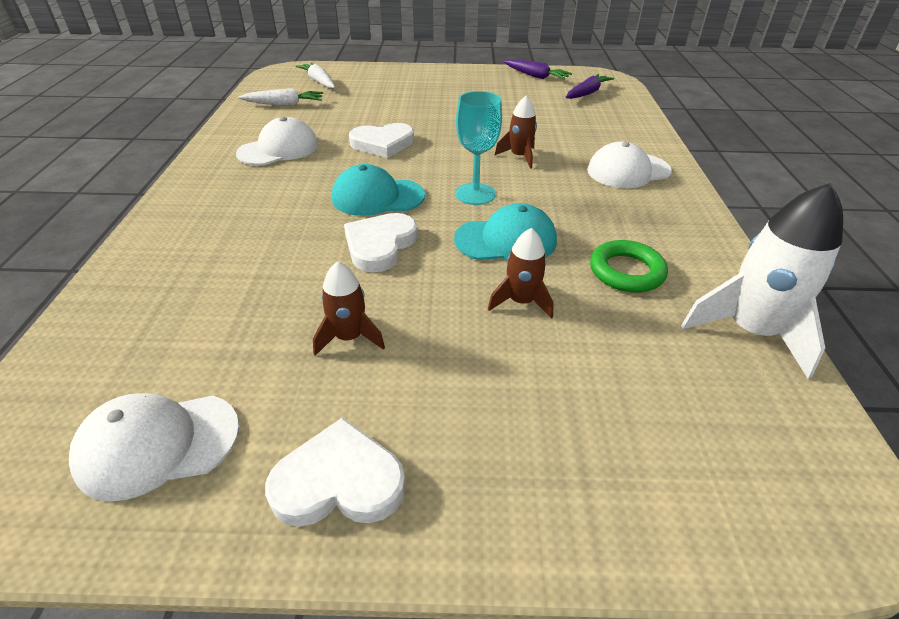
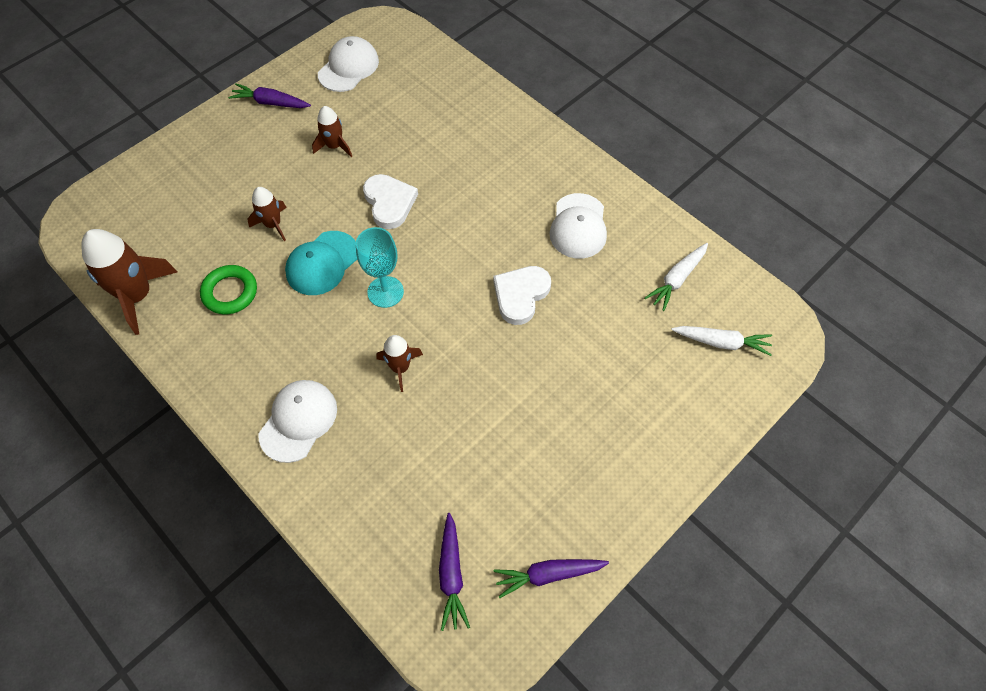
camera: 135 degrees right, 20 degrees up
(339, 481) = (271, 103): white heart -> purple carrot
(377, 197) = (443, 237): turquoise cap -> none
(750, 331) = (138, 295): white rocket -> brown rocket

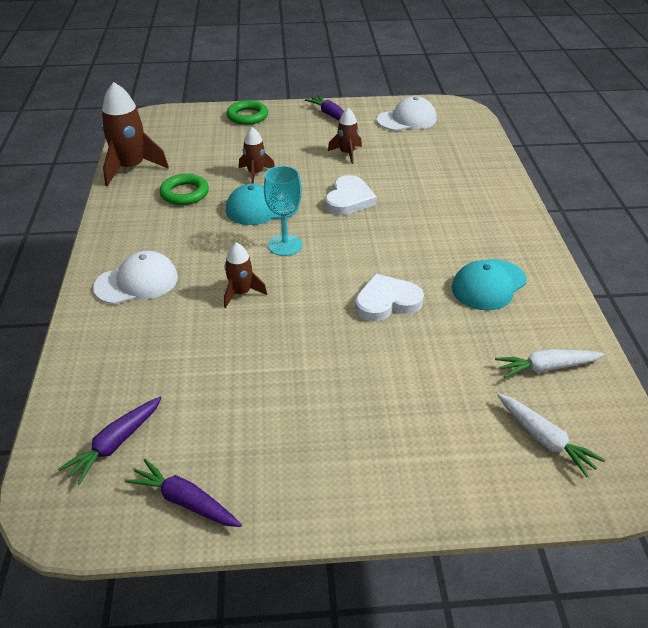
camera: 40 degrees right, 20 degrees down
(185, 152) = (247, 116): none -> green ring
(578, 226) = (488, 285): white cap -> turquoise cap

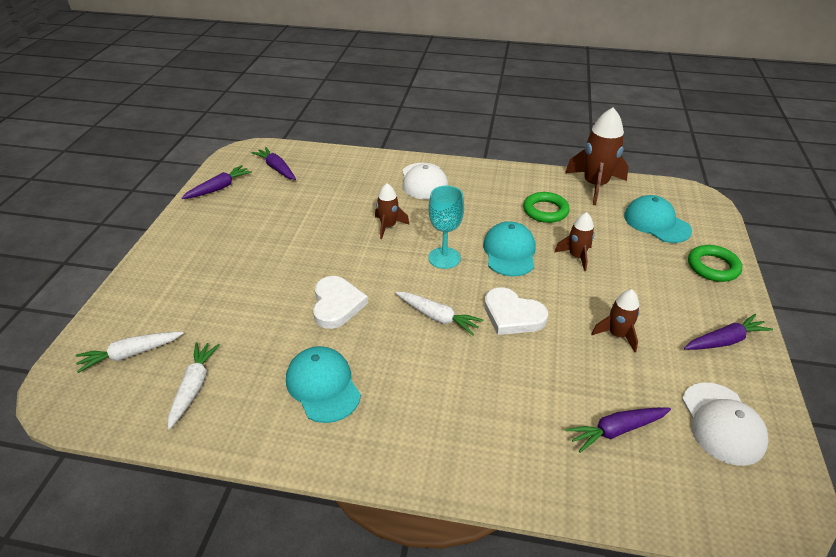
camera: 105 degrees right, 0 degrees up
(191, 137) = (656, 223): none -> turquoise cap
(372, 237) = (437, 317): none -> white carrot
(437, 152) = (616, 430): none -> purple carrot

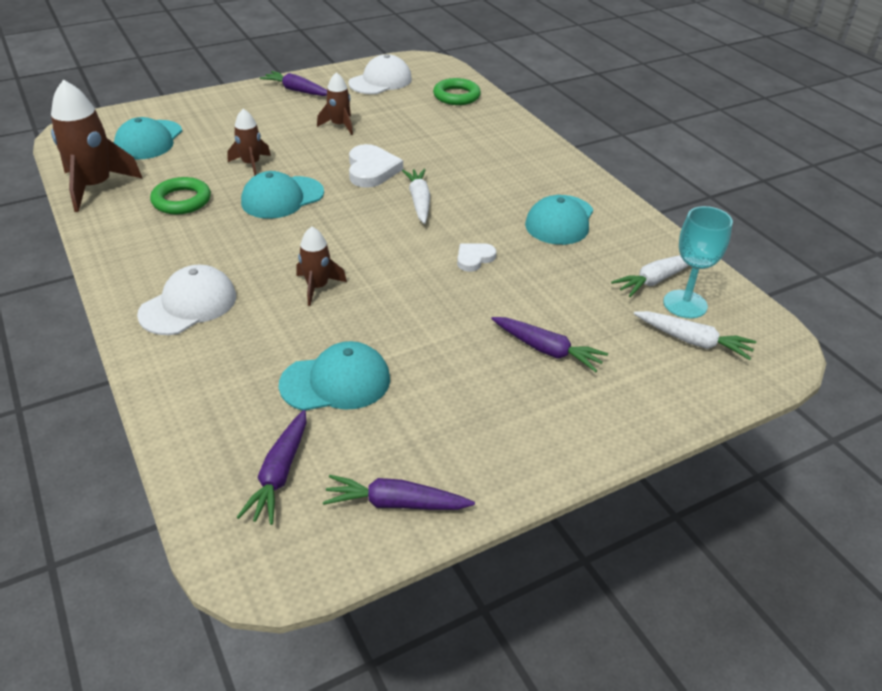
camera: 130 degrees left, 0 degrees up
(306, 202) = (336, 382): none -> turquoise cap
(337, 304) = (474, 258): white heart -> white heart, size x0.59
(444, 258) = (333, 229): turquoise goblet -> turquoise goblet (685, 304)
(616, 430) = (432, 108): purple carrot -> purple carrot (547, 350)
(713, 267) = (201, 107): green ring -> green ring (456, 96)

